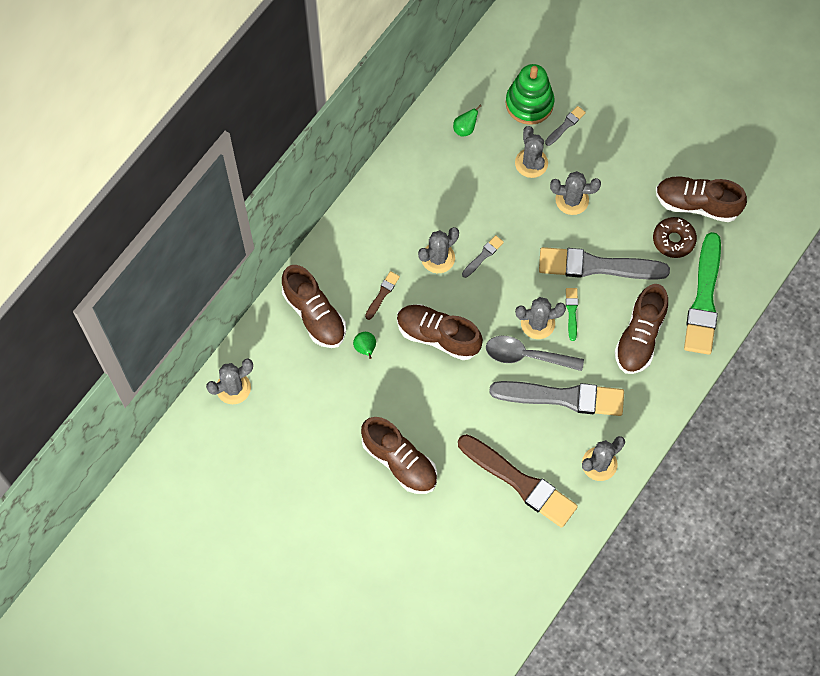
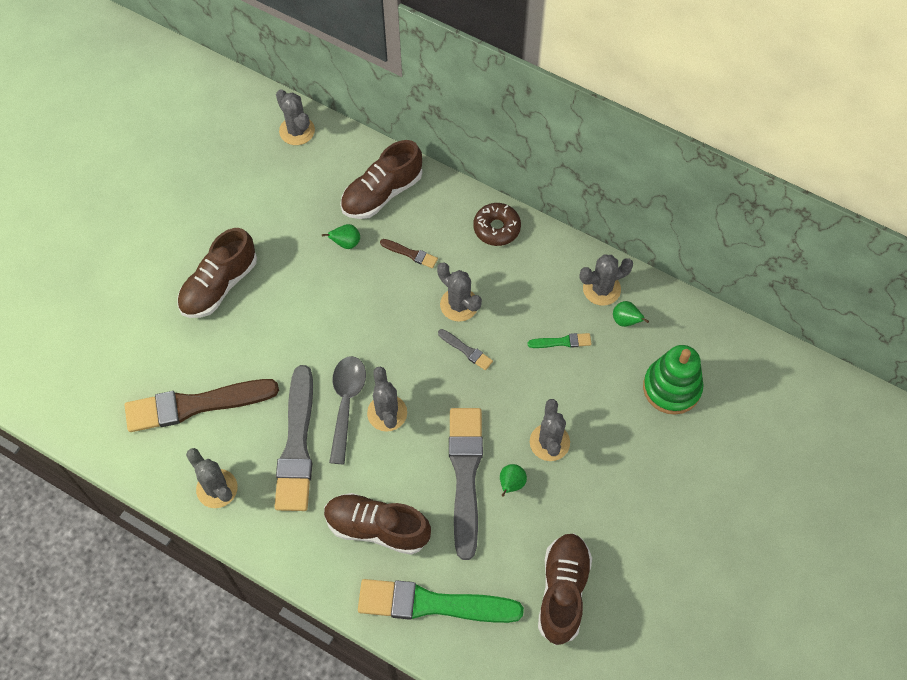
camera: 85 degrees right, 5 degrees down
(438, 336) = (365, 311): brown shoe -> none
(519, 482) = (195, 405): brown brush -> brown brush turned 45 degrees clockwise
(531, 163) = (592, 394): grey cactus -> grey cactus (601, 289)
(565, 125) = (649, 430): grey brush -> none
(572, 312) = (404, 449): green brush -> green brush (562, 342)
(606, 232) = (511, 484): none -> green pear
(673, 240) = (509, 564): brown donut -> brown donut (496, 228)

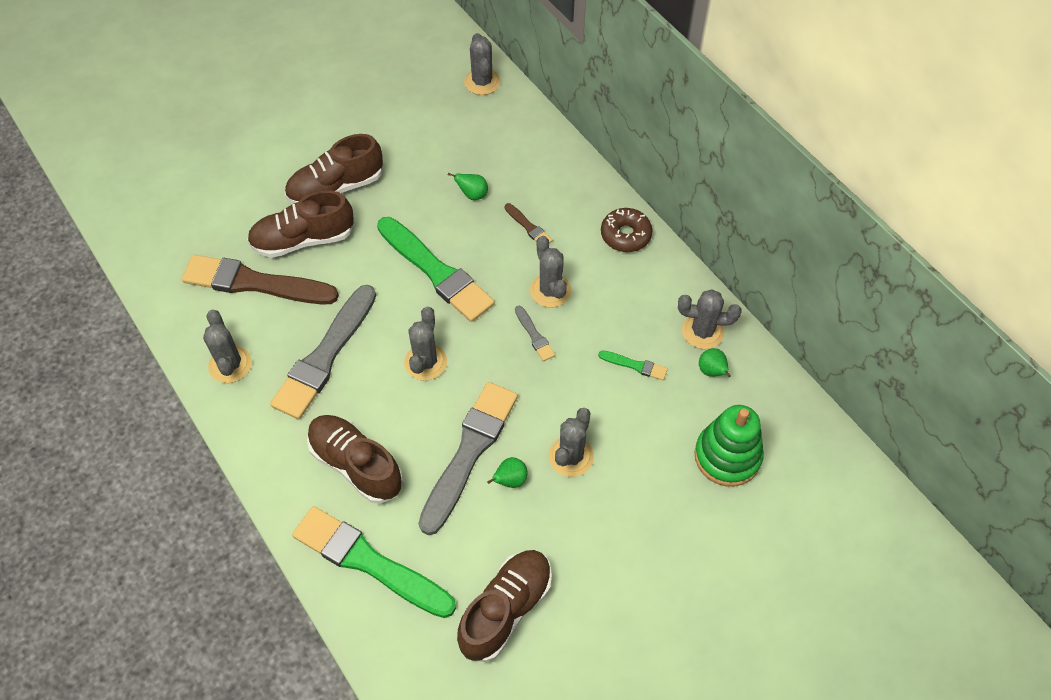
camera: 25 degrees right, 5 degrees down
(346, 403) = (392, 337): grey spoon -> none
(352, 328) = (436, 272): none -> green brush
(382, 193) = (531, 163): brown shoe -> brown shoe (303, 240)

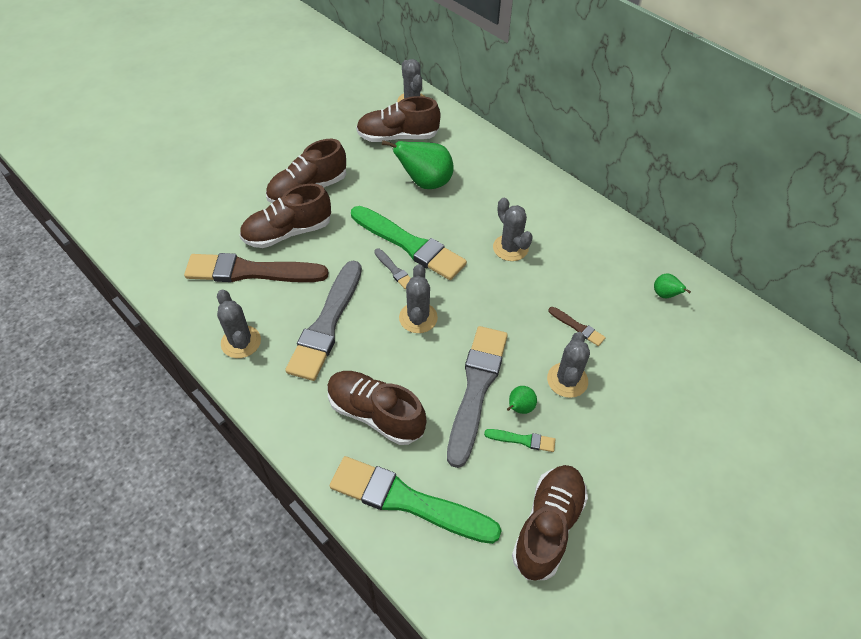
camera: 10 degrees left, 5 degrees down
(454, 129) = (398, 137): none -> brown shoe
(472, 195) = (425, 183): green pear -> green pear, size x2.07
(528, 227) = (478, 202): brown brush -> brown brush (577, 327)
(534, 335) = (507, 284): grey brush -> grey brush (394, 270)
(625, 235) = (560, 199): brown donut -> none
(635, 365) = (599, 298): green brush -> green brush (522, 440)
(702, 331) = (646, 264): grey cactus -> none
(727, 456) = (701, 361): green stacking toy -> none

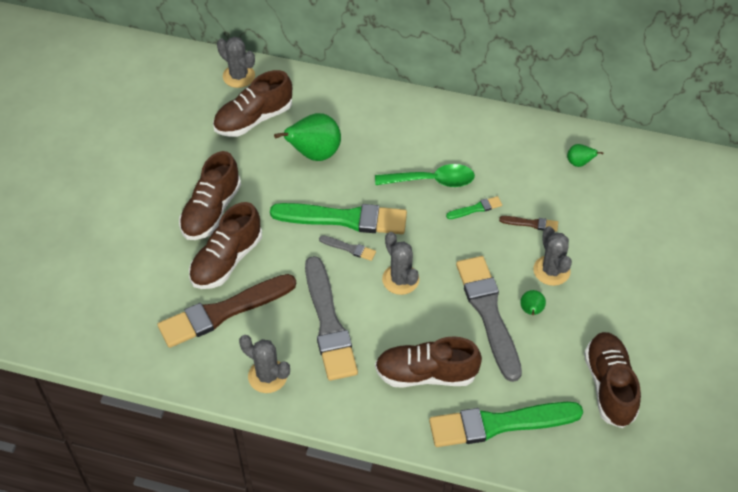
camera: 30 degrees left, 0 degrees up
(510, 248) = (432, 181): grey cactus -> green spoon
(522, 440) = (550, 334): green brush -> green brush (476, 208)

